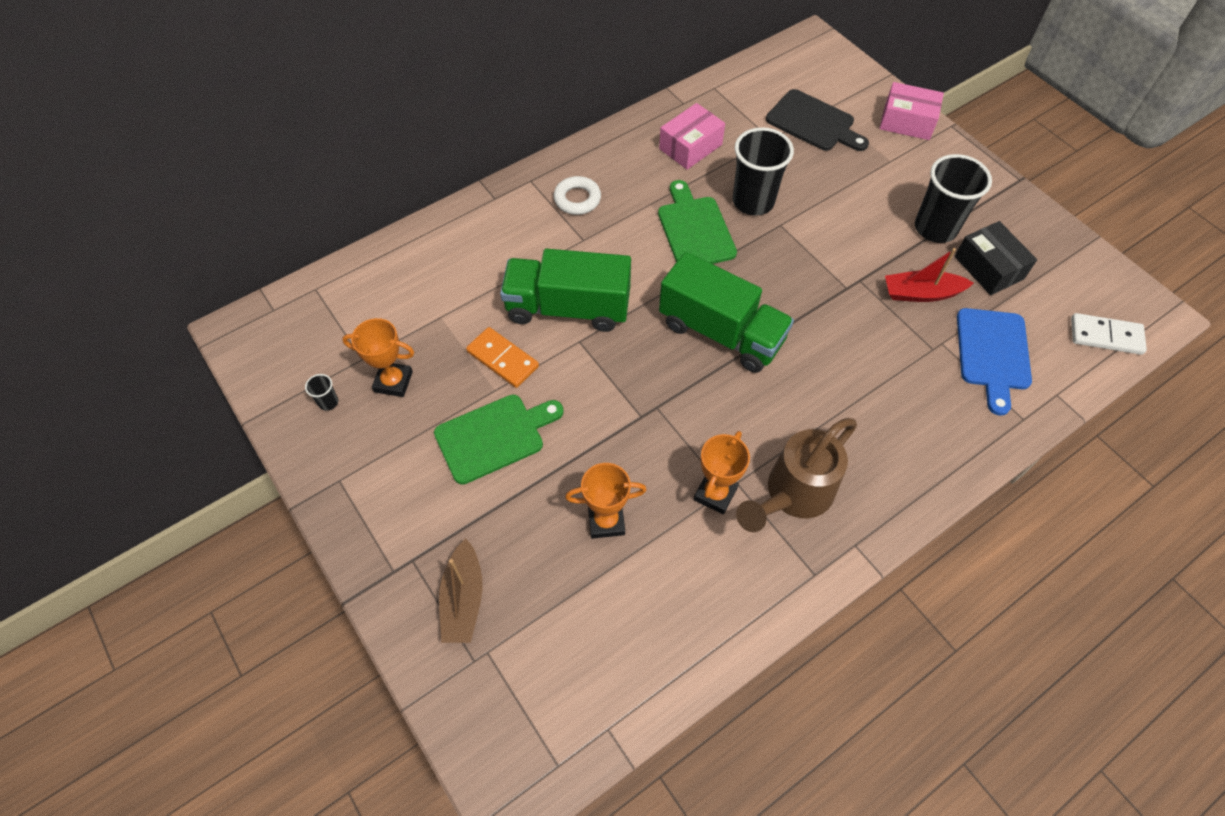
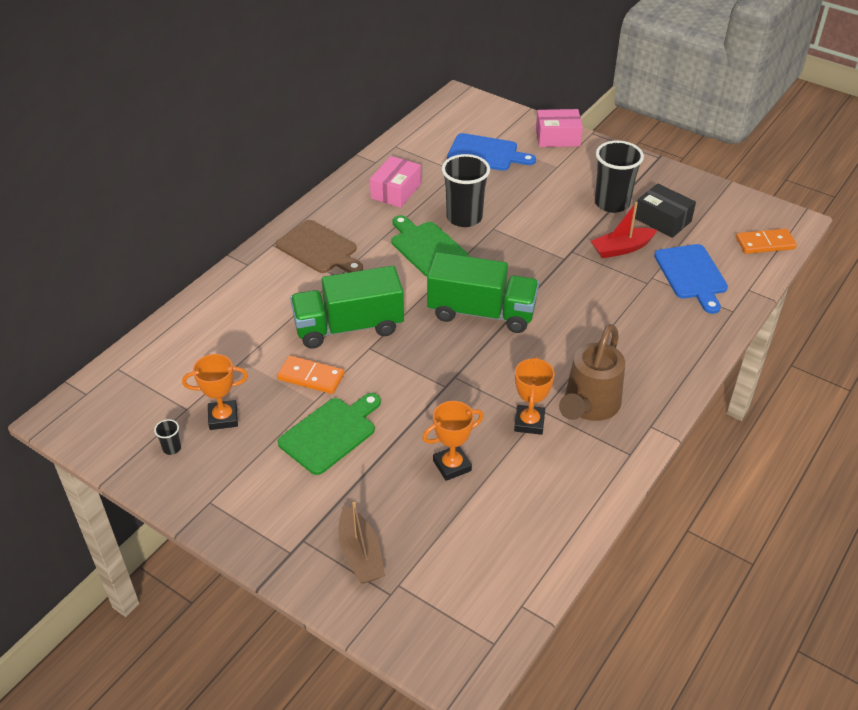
camera: 20 degrees left, 15 degrees down
(577, 199) = (319, 249): white ring -> brown cutting board
(813, 122) = (486, 153): black cutting board -> blue cutting board
(1106, 336) = (765, 243): white domino -> orange domino

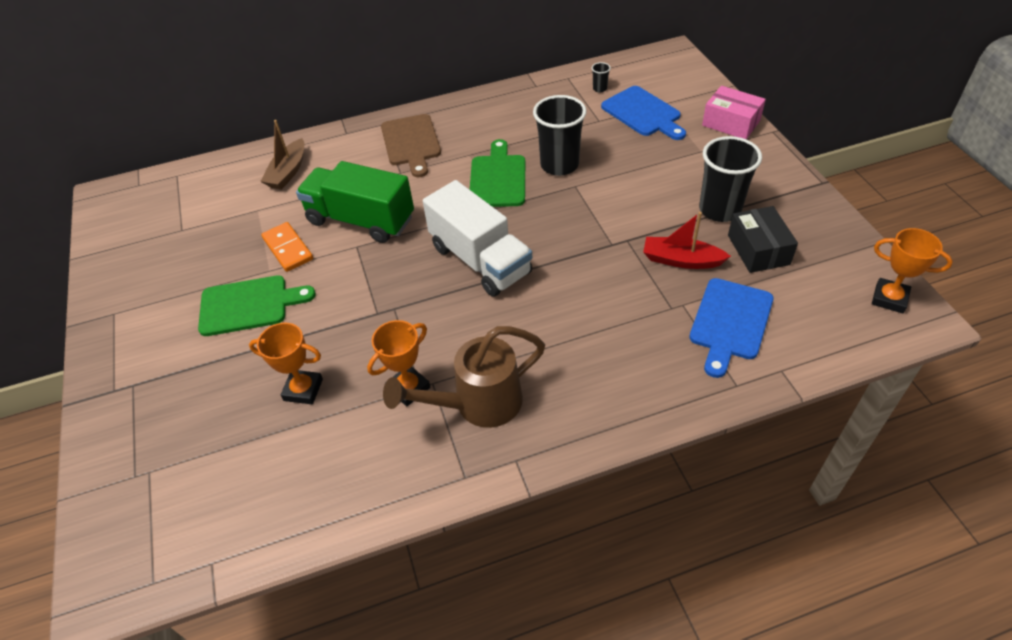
camera: 40 degrees right, 5 degrees up
(172, 448) = (139, 256): black cup -> black cup (600, 89)
(223, 418) = (195, 250): orange trophy -> orange trophy (889, 298)
(360, 554) = (154, 425): brown boat -> brown boat (288, 172)
(395, 191) = (525, 117): pink box -> none
(481, 312) = (480, 260): green truck -> white truck
(765, 243) = (856, 328): orange domino -> none

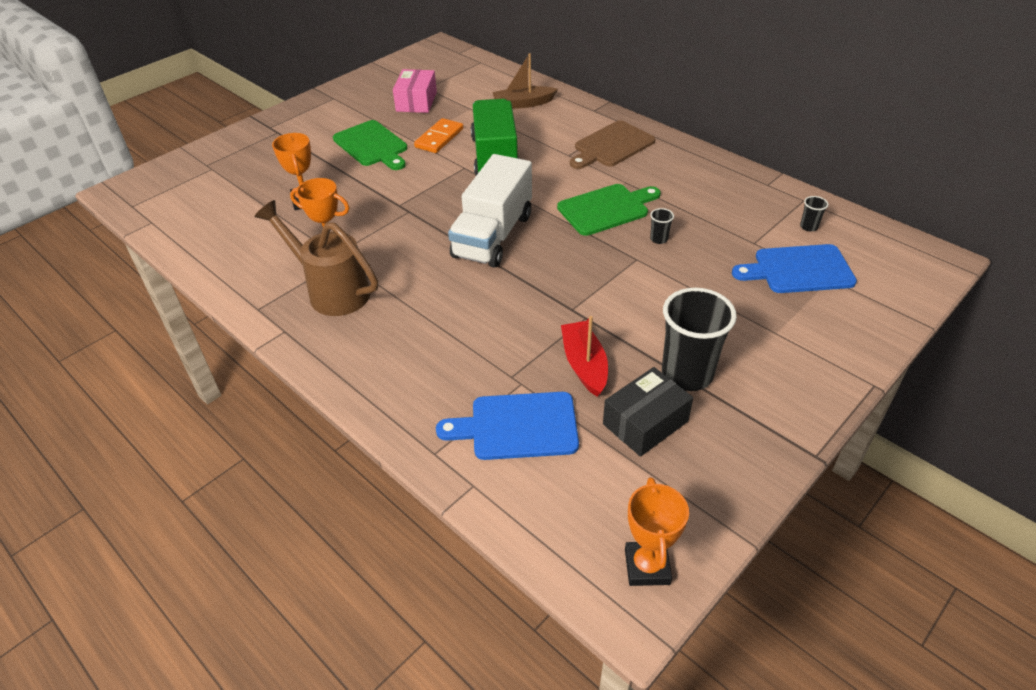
camera: 60 degrees right, 5 degrees down
(559, 165) = (659, 239): black cup -> black cup, size x0.41
(643, 113) = (799, 270): blue cutting board -> blue cutting board turned 60 degrees clockwise
(731, 123) = (853, 344): pink box -> pink box (416, 101)

